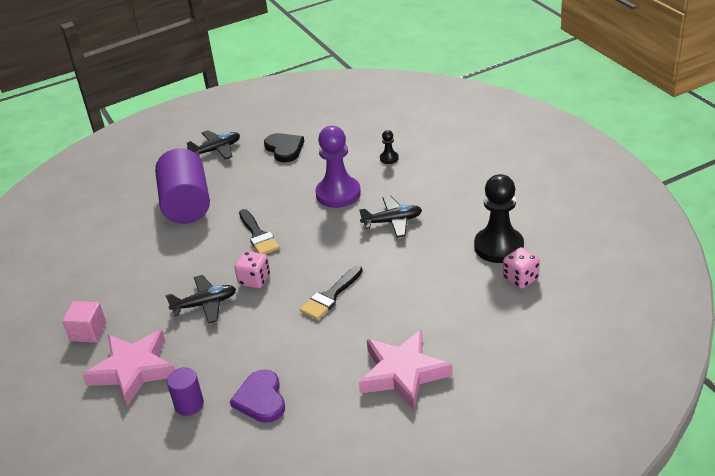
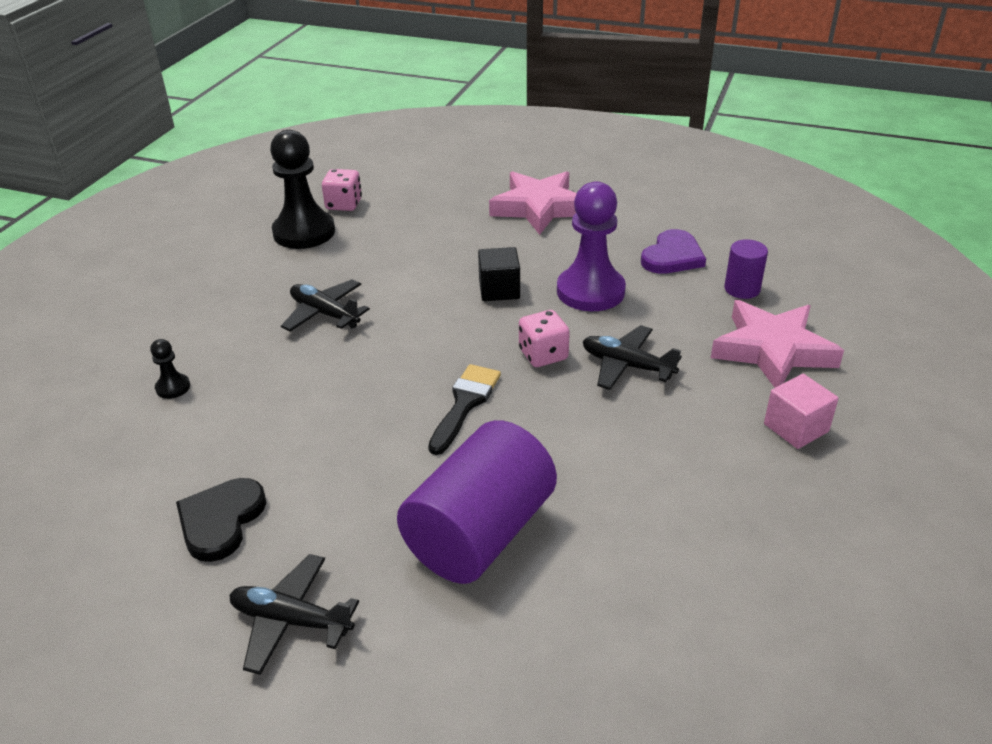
camera: 135 degrees left, 0 degrees up
(330, 296) = (499, 290): black brush -> black cube
(338, 194) = (304, 387): purple pawn -> purple pawn (590, 291)

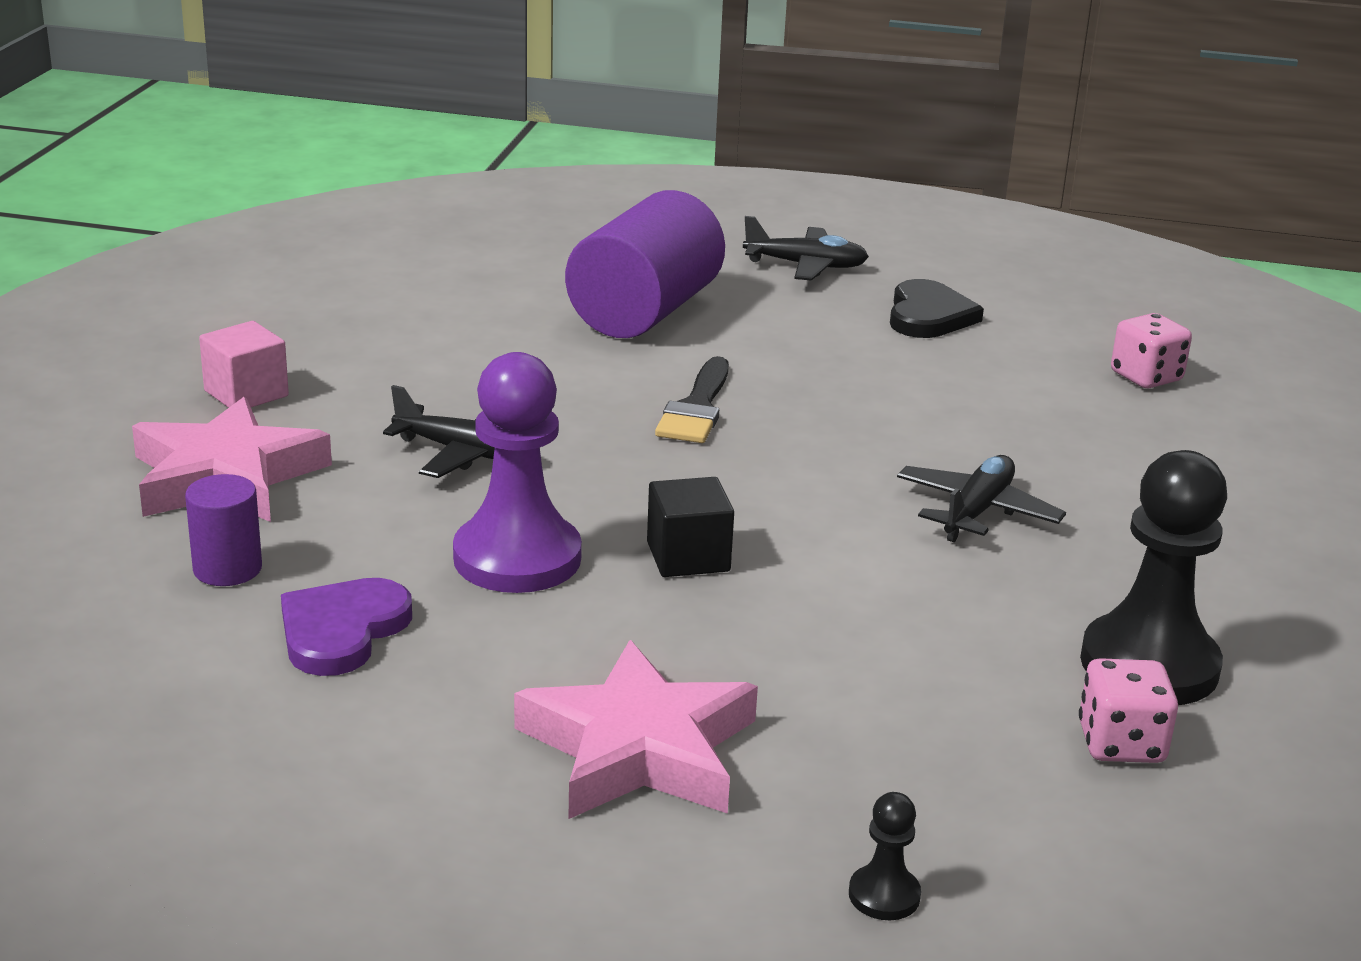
camera: 170 degrees right, 10 degrees down
(173, 387) = (1114, 417): black pawn -> black pawn (884, 895)
(324, 314) = (977, 511): black plane -> black plane turned 90 degrees counterclockwise
(543, 355) = (594, 463): pink dice -> pink dice (1146, 377)

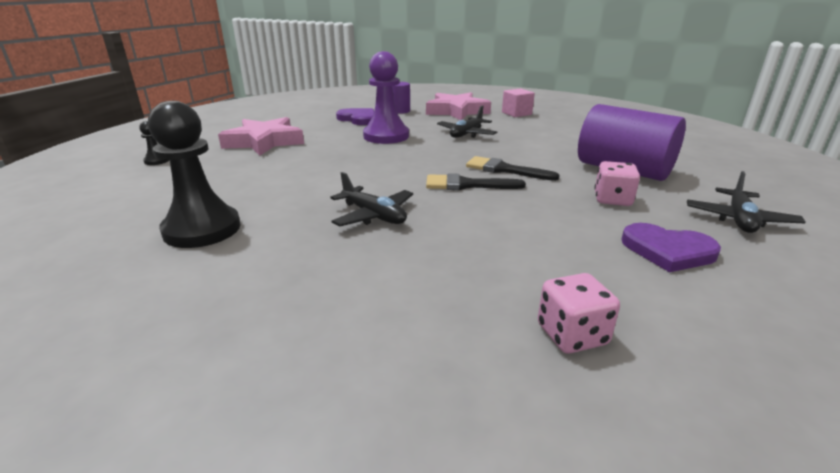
camera: 105 degrees right, 0 degrees up
(688, 557) = (371, 157): black cube -> none
(793, 440) = (467, 185): none -> black brush
(928, 315) = (667, 250): black heart -> purple heart
(1121, 743) = (163, 210): pink dice -> pink dice (612, 200)

